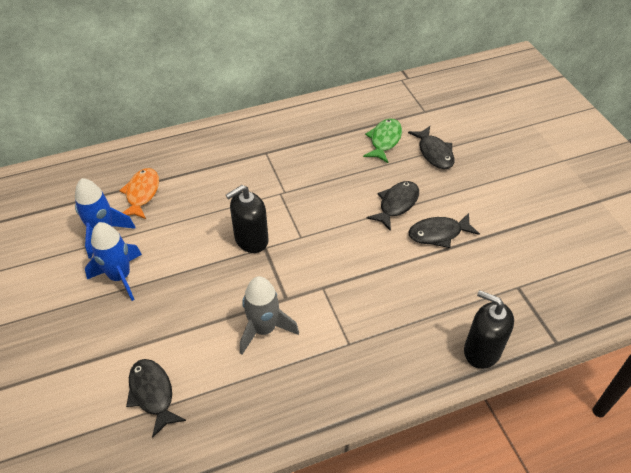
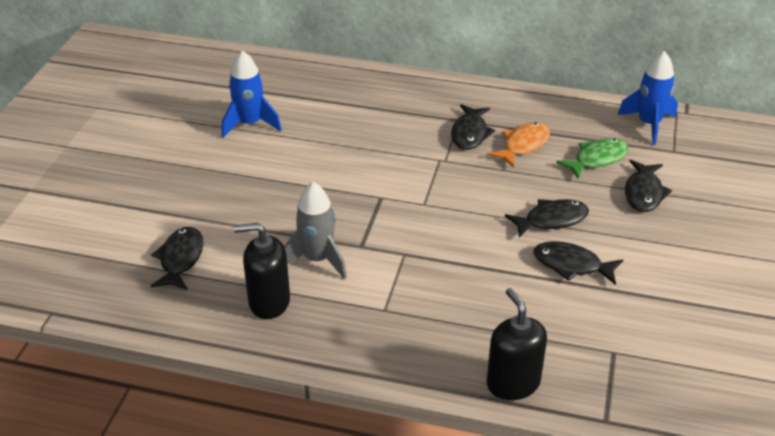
camera: 35 degrees right, 10 degrees down
(120, 277) = (234, 162): blue rocket -> blue rocket (649, 124)
(142, 194) = (311, 107): orange fish -> orange fish (523, 145)
(251, 240) = (374, 185): black soap dispenser -> black soap dispenser (269, 302)
(283, 160) = (470, 133): none -> black fish

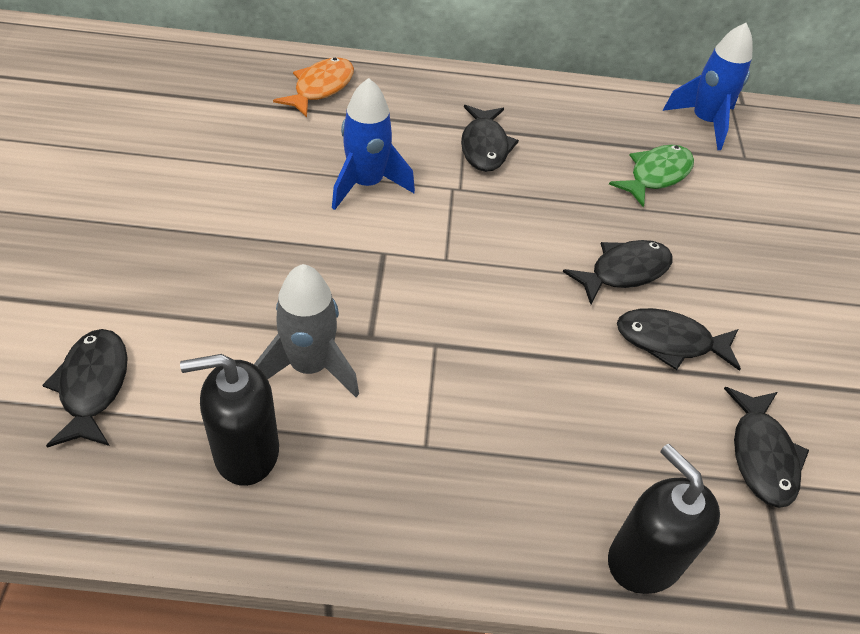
camera: 15 degrees left, 10 degrees up
(250, 124) = (175, 147): blue rocket -> blue rocket (366, 184)
(523, 145) = (558, 160): orange fish -> orange fish (321, 88)
(643, 193) = (728, 221): black fish -> black fish (761, 455)

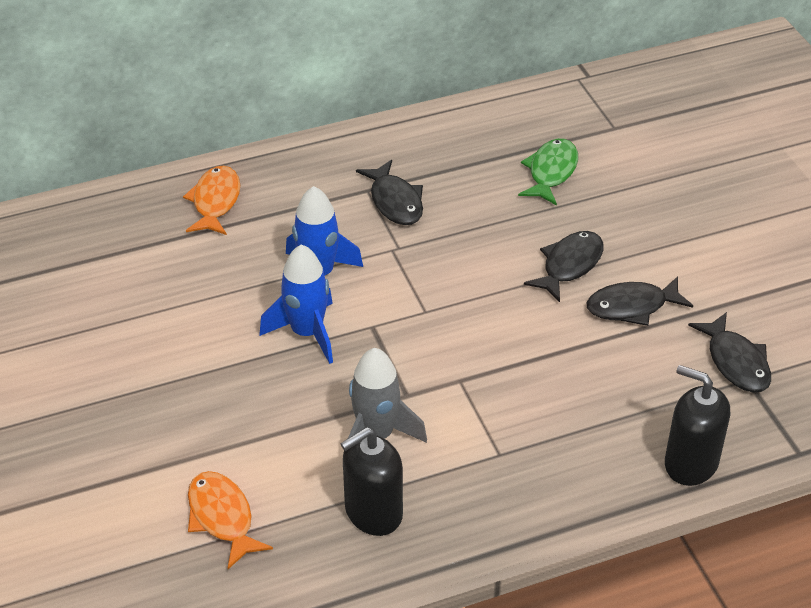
camera: 20 degrees left, 5 degrees down
(93, 386) = (222, 517): black fish -> orange fish
(704, 122) = (565, 106): blue rocket -> blue rocket (307, 333)

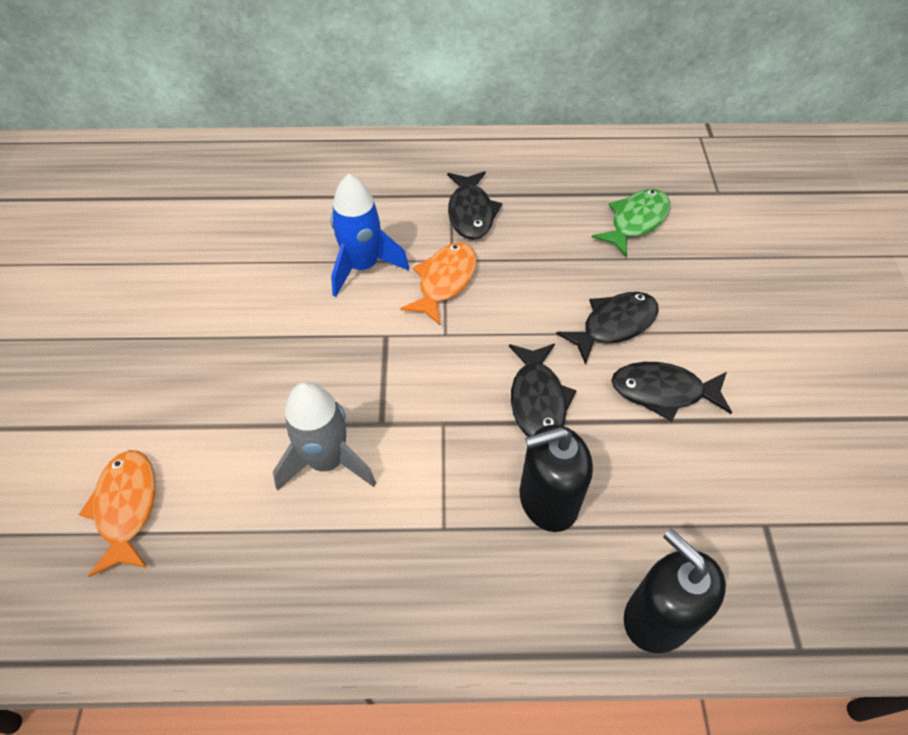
camera: 20 degrees right, 10 degrees up
(215, 202) = (310, 172): orange fish -> orange fish (444, 281)
(307, 333) = (320, 324): blue rocket -> none
(373, 512) = (276, 556): black soap dispenser -> black soap dispenser (548, 500)
(735, 362) = (759, 497): black fish -> black fish (537, 399)

